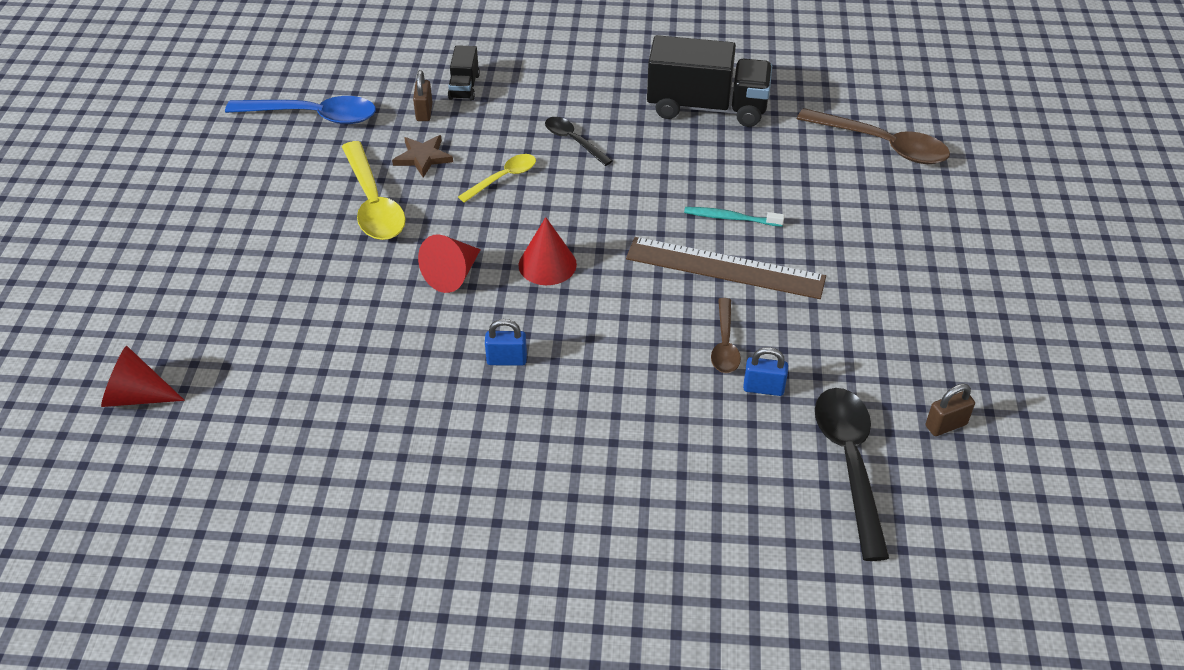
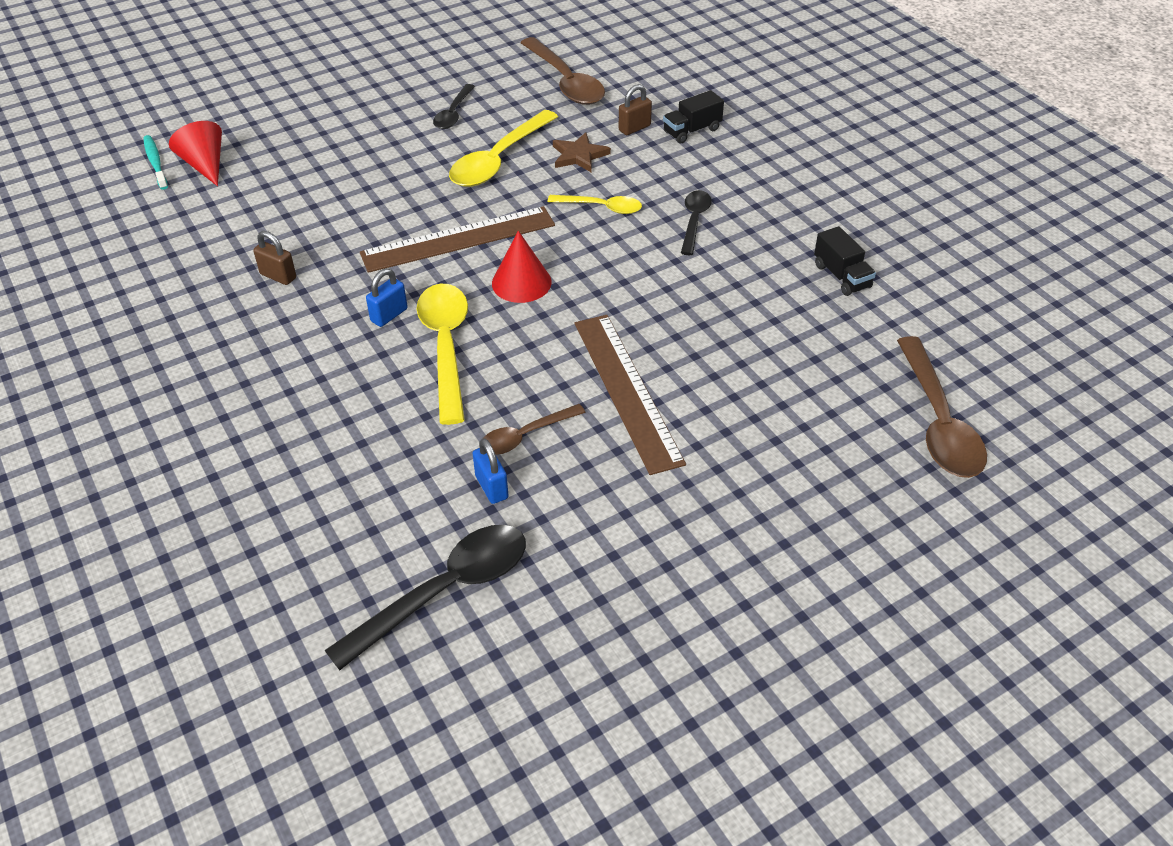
camera: 55 degrees right, 0 degrees up
(272, 198) = (453, 113): none -> black spoon
(313, 116) = (565, 81): blue spoon -> brown spoon
(452, 275) = (458, 239): red cone -> brown ruler
(506, 360) = (389, 315): blue padlock -> blue padlock turned 75 degrees clockwise
(581, 343) = (446, 347): none -> yellow spoon
(707, 107) = (842, 276): black truck -> black truck, size x0.48
(731, 218) = (700, 364): turquoise toothbrush -> turquoise toothbrush (155, 163)
(946, 425) = (557, 648): brown padlock -> brown padlock (278, 276)

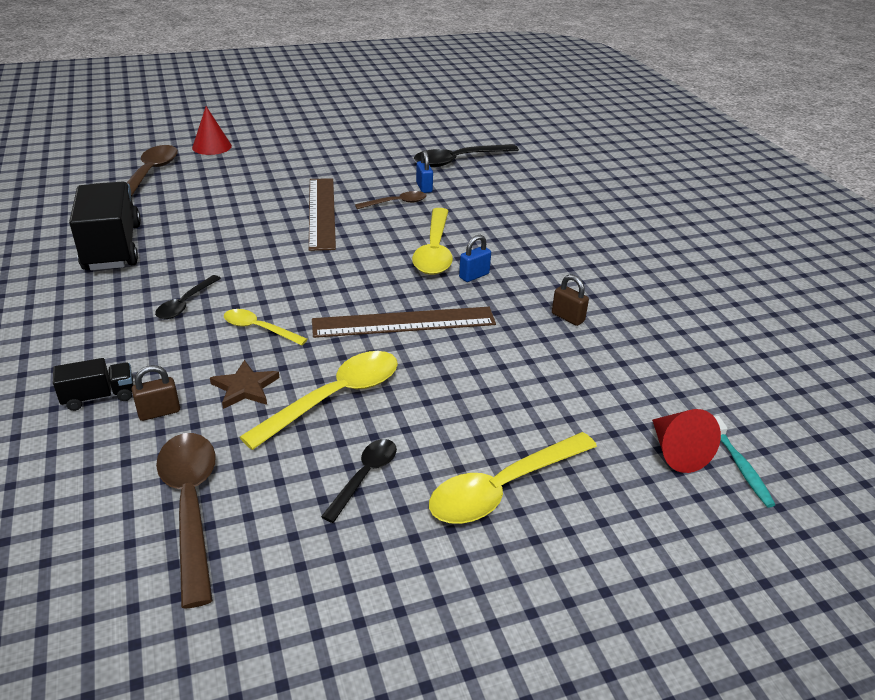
camera: 170 degrees left, 10 degrees down
(349, 122) = (503, 488): none -> yellow spoon
(521, 282) = (362, 281): red cone -> red cone (212, 146)
(842, 276) = (112, 247): black truck -> black truck, size x2.08

